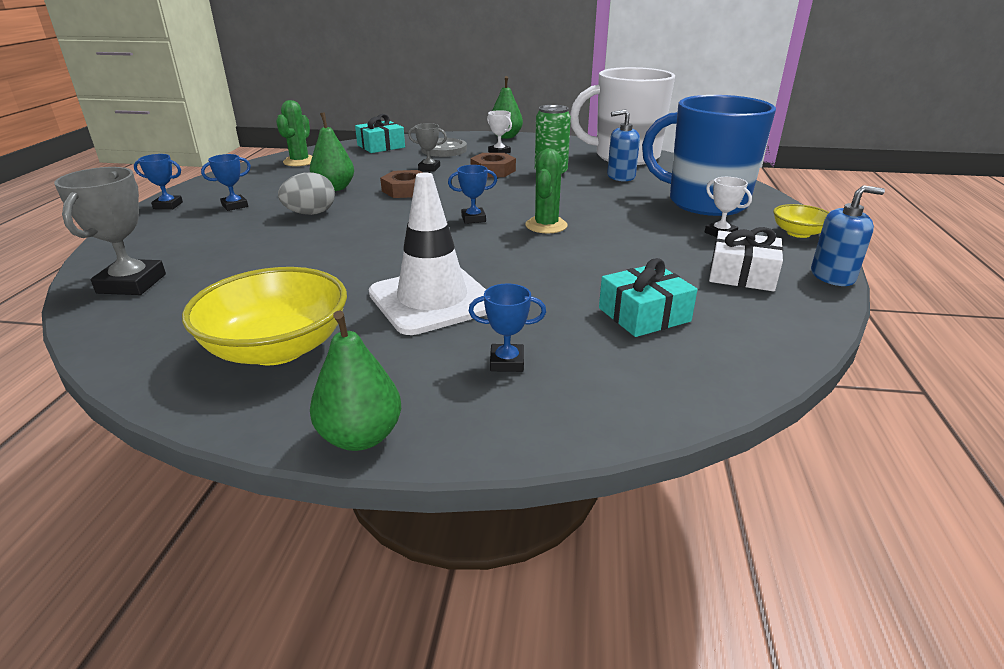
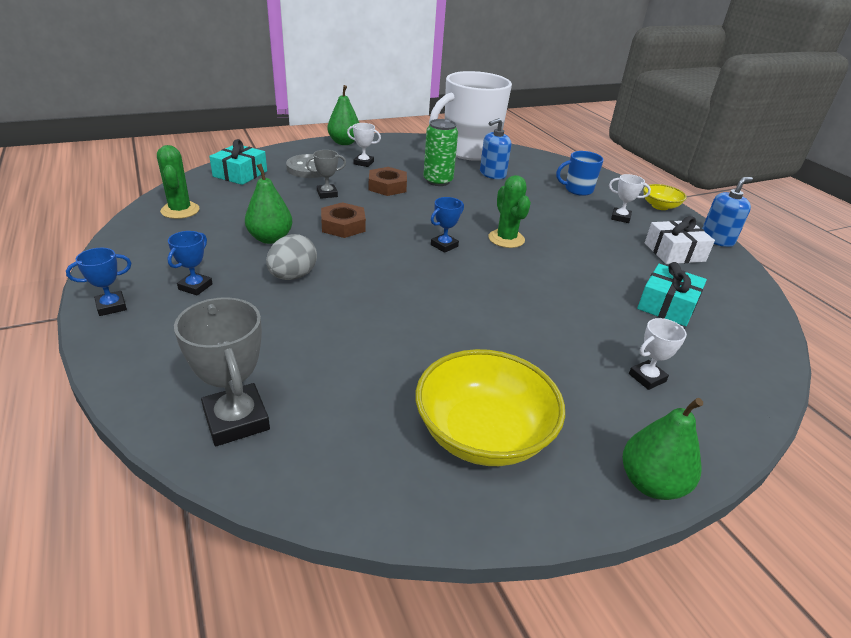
camera: 35 degrees left, 5 degrees up
(432, 300) = (527, 340): white traffic cone -> none
(507, 362) = (647, 378): blue trophy -> white trophy
(705, 203) = (578, 190): blue mug -> blue mug, size x0.46

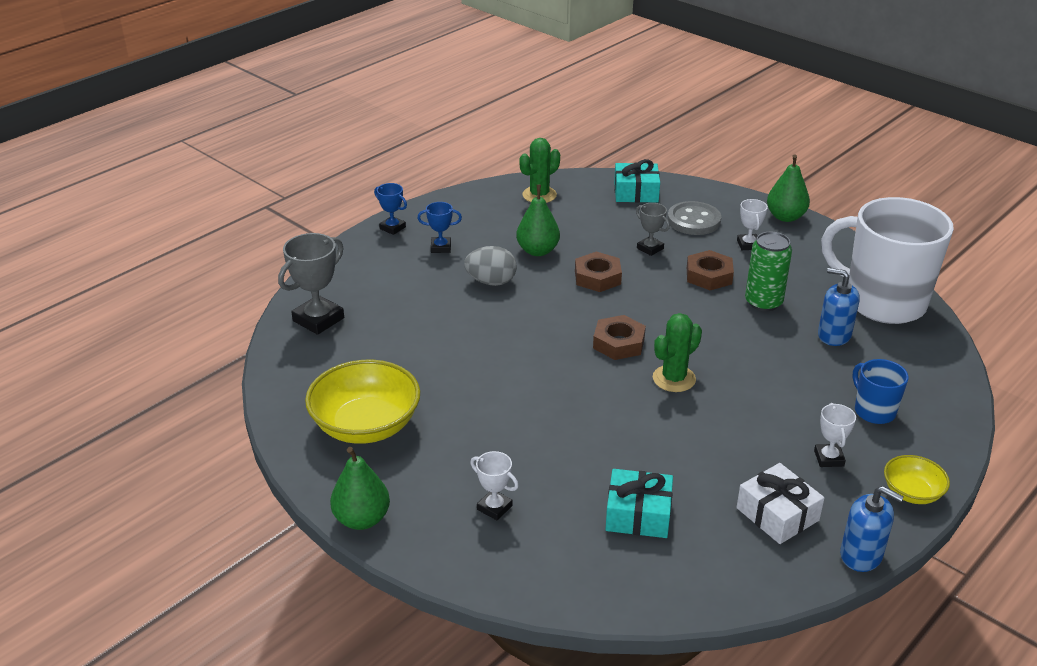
camera: 70 degrees right, 0 degrees up
(444, 245) = (619, 343): blue trophy -> brown nut

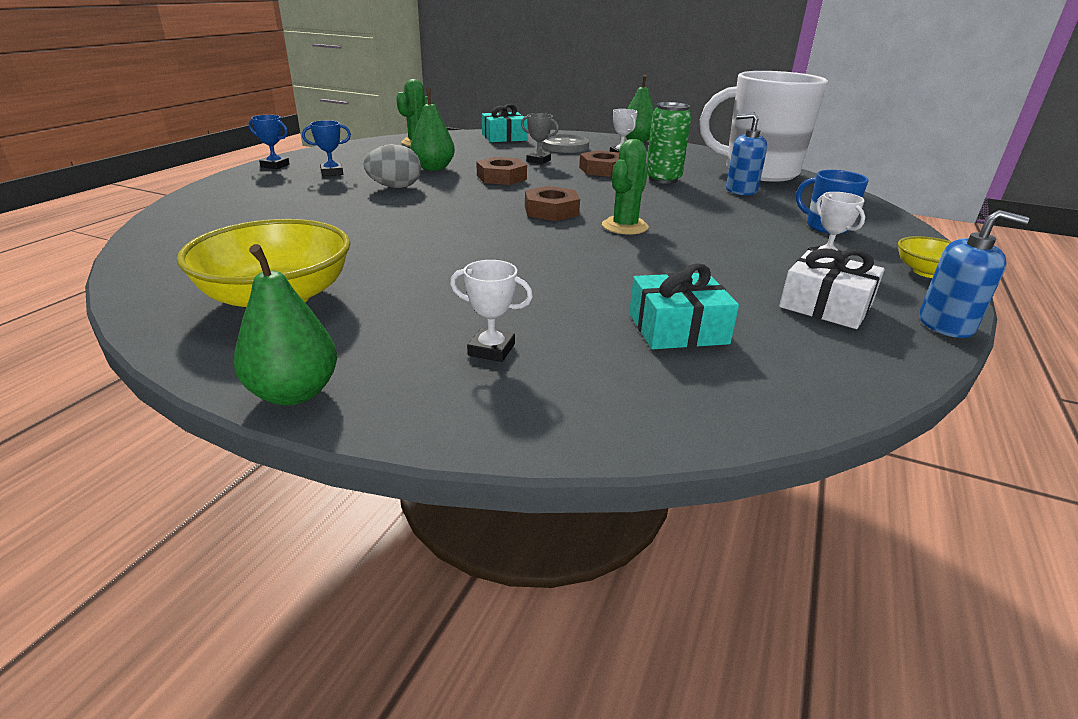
camera: 20 degrees left, 5 degrees down
(318, 319) = (196, 225): grey trophy -> none

